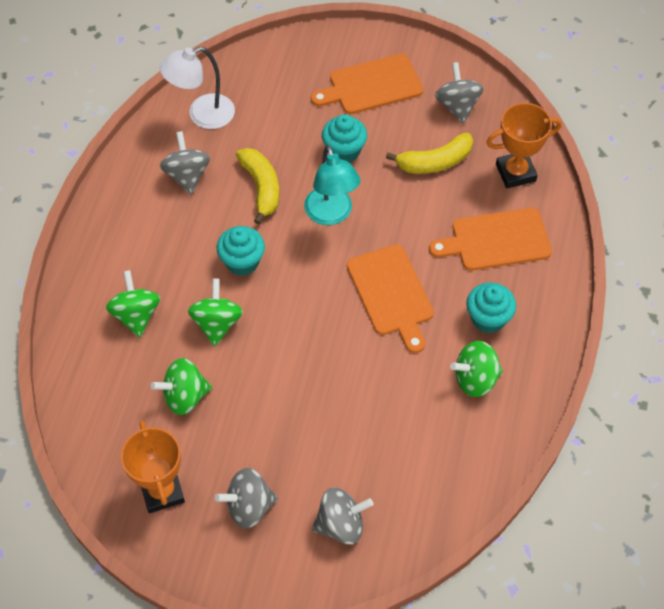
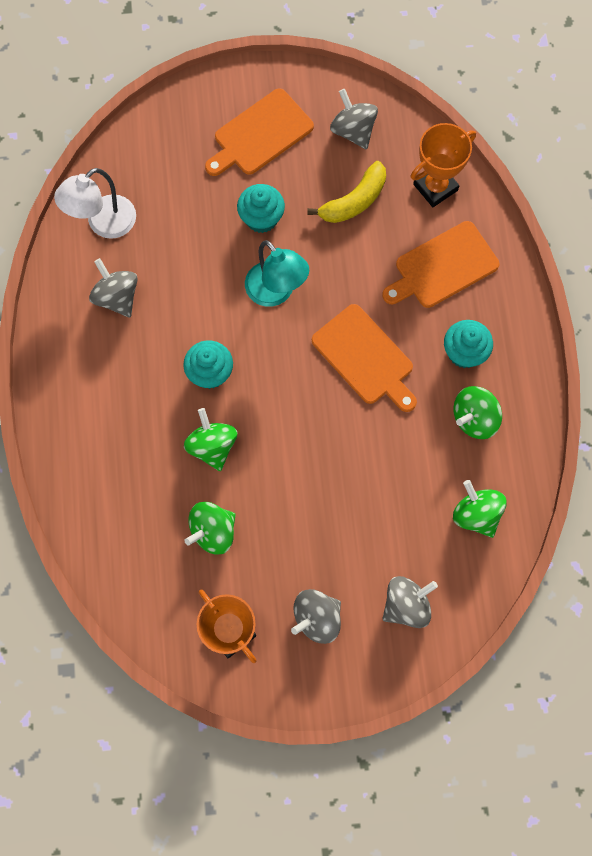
camera: 20 degrees left, 15 degrees up
(136, 315) = (130, 464): green spinning top -> green spinning top (476, 514)
(261, 187) = (196, 286): yellow banana -> none

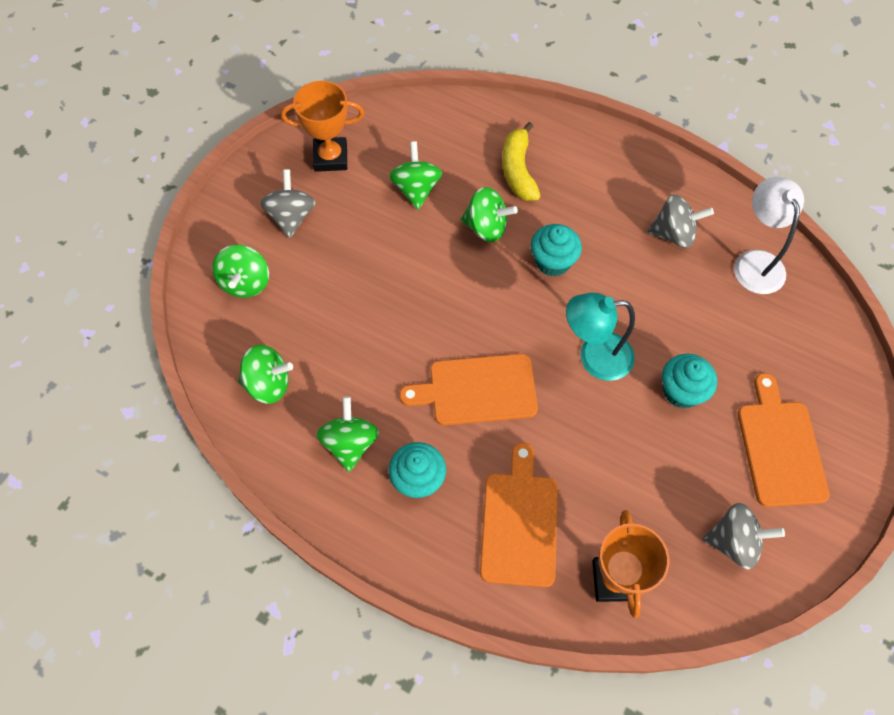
camera: 125 degrees right, 10 degrees down
(354, 201) = (648, 487): yellow banana -> yellow banana (518, 170)
(406, 605) = (245, 282): grey spinning top -> green spinning top

